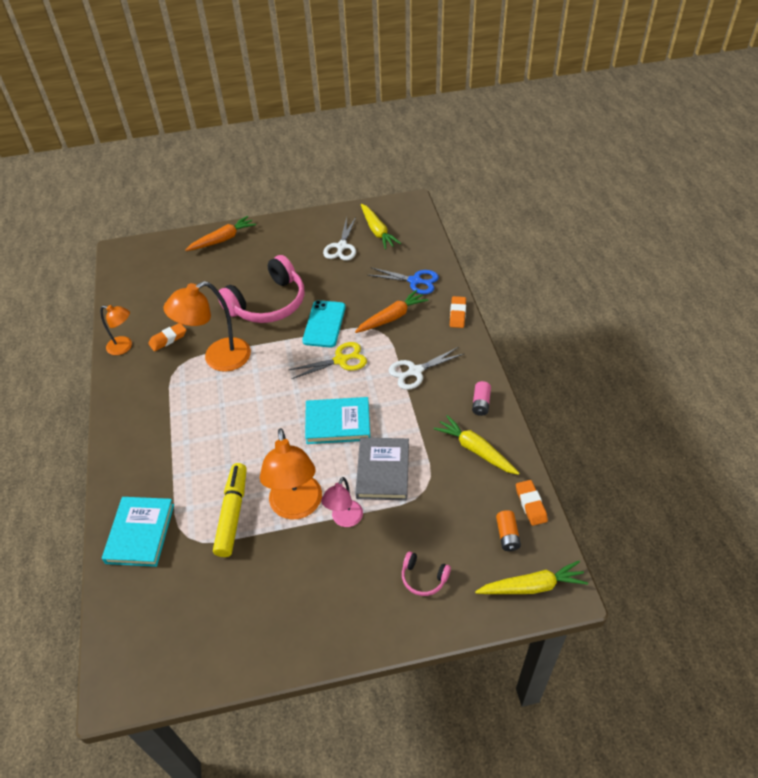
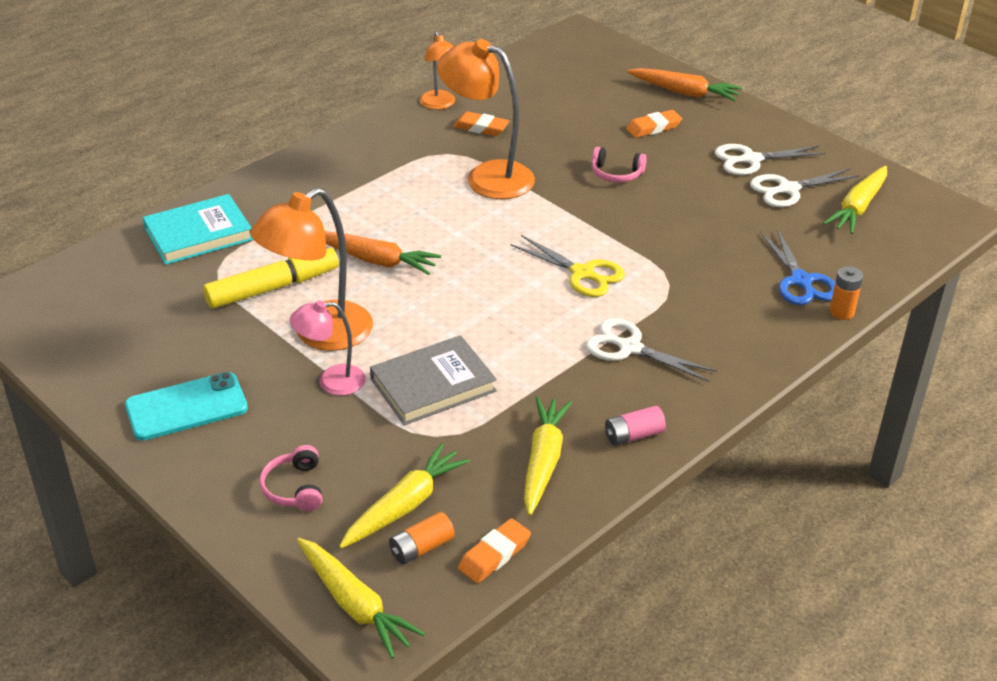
camera: 55 degrees right, 10 degrees down
(268, 303) = (616, 174): pink headphones -> pink headphones, size x0.44
(305, 246) = (751, 159): none -> white scissors
(324, 324) = (630, 233): turquoise phone -> turquoise phone (186, 407)
(338, 423) = (476, 314): turquoise book -> none
(392, 317) = (706, 287): orange carrot -> orange carrot (376, 260)
(448, 280) = (841, 312): none -> orange battery
(457, 314) = (782, 347): orange eraser -> orange eraser (653, 128)
(470, 528) = (405, 505): none -> yellow carrot

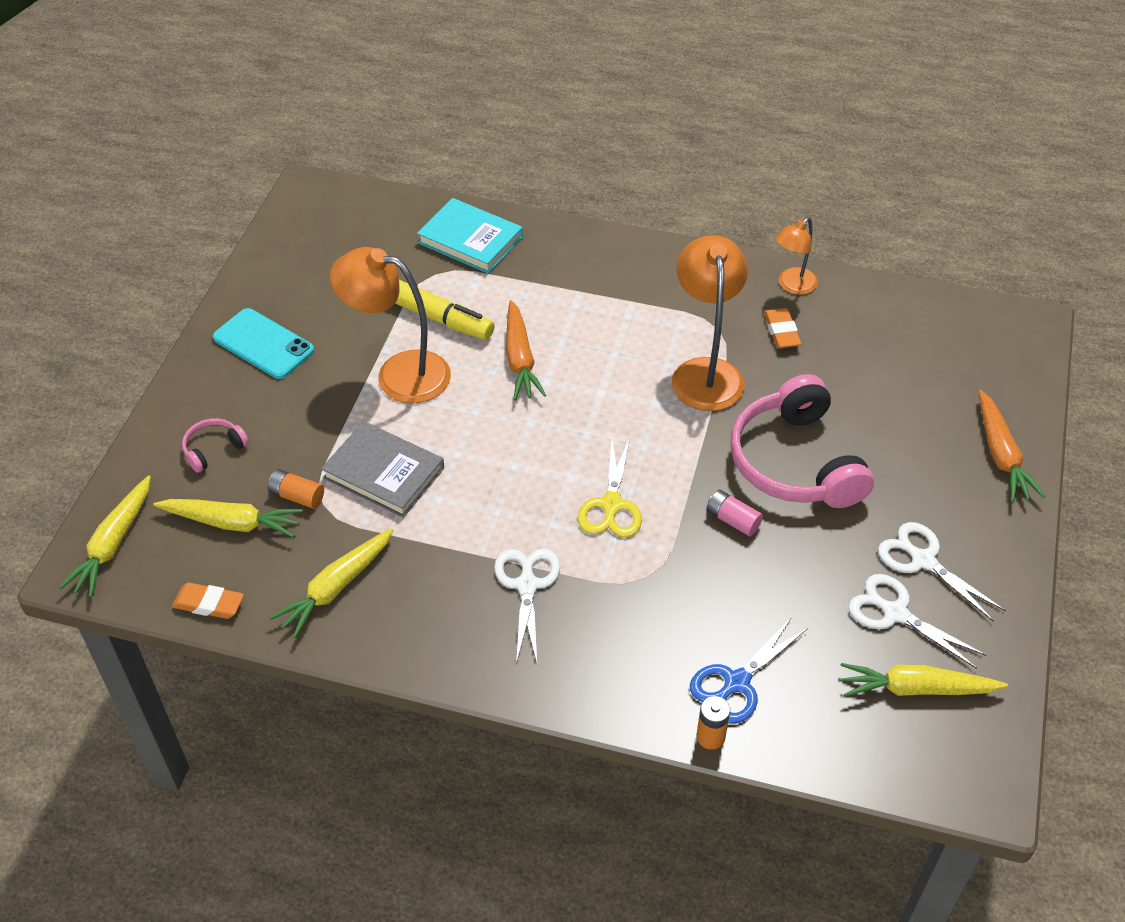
camera: 60 degrees right, 10 degrees up
(331, 381) = (346, 409): pink lamp -> none
(421, 548) = (192, 555): orange battery -> orange battery (297, 496)
(543, 461) = (336, 588): yellow carrot -> yellow carrot turned 150 degrees clockwise
(616, 174) = (795, 462): pink headphones -> pink headphones, size x2.30
(633, 435) = (408, 637): pink battery -> pink battery (732, 520)
(653, 128) = (906, 457): orange eraser -> none

